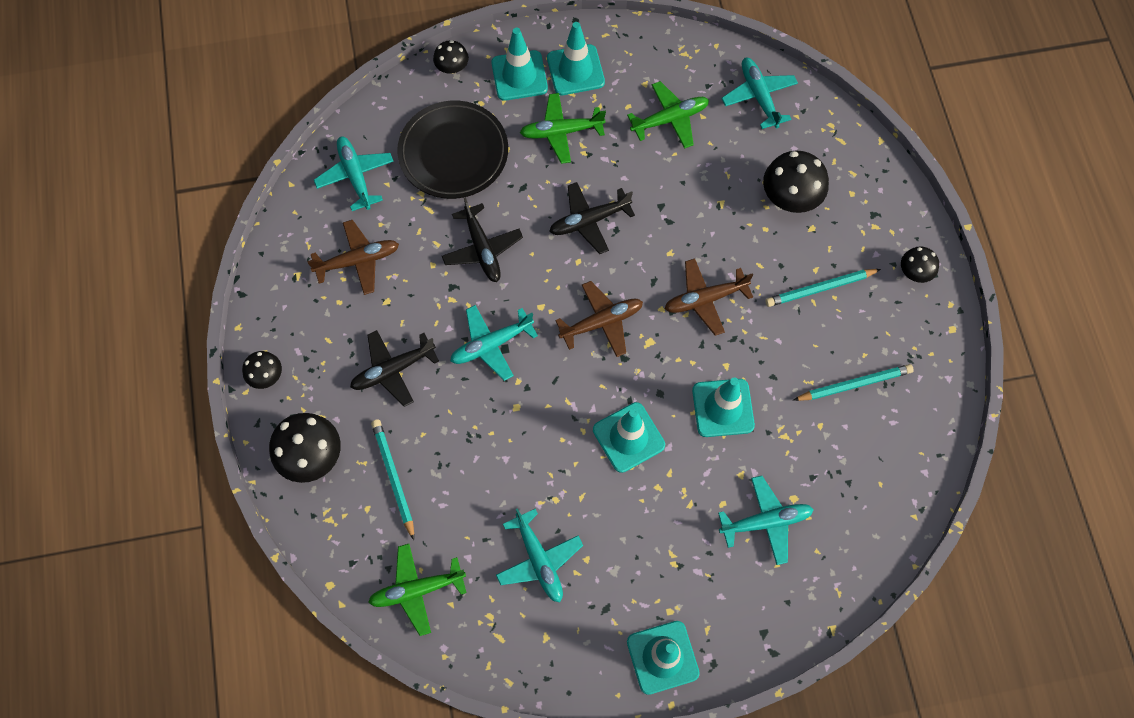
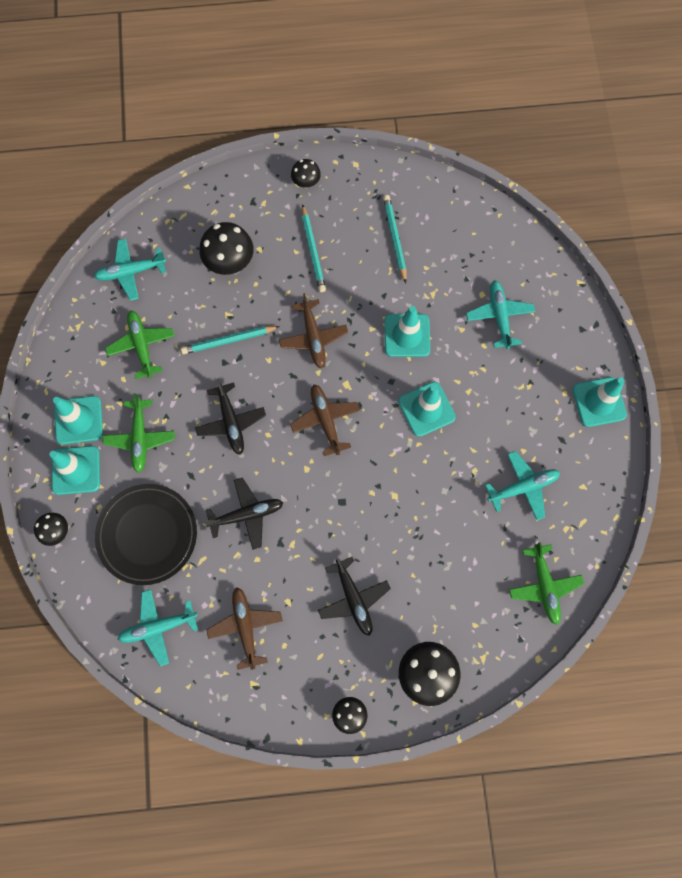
camera: 85 degrees left, 5 degrees up
(393, 477) = (449, 601): turquoise pencil -> turquoise pencil (228, 341)
(491, 344) = (337, 513): turquoise plane -> none

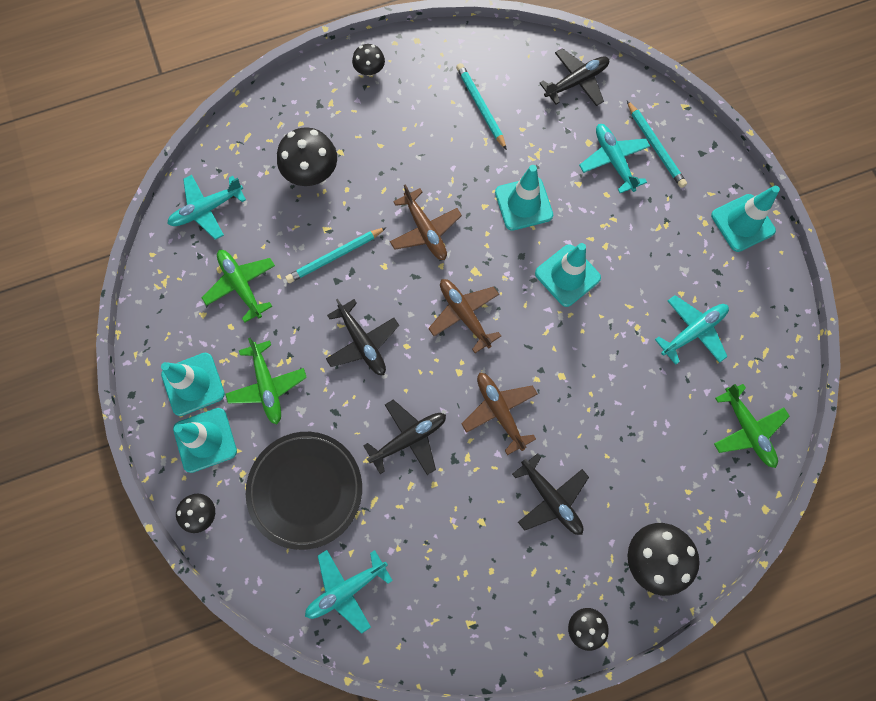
camera: 15 degrees left, 0 degrees up
(245, 627) = (443, 562): brown plane -> brown plane (499, 411)
(313, 251) = (398, 140): turquoise pencil -> turquoise pencil (655, 146)
(488, 236) = (576, 82): none -> black plane

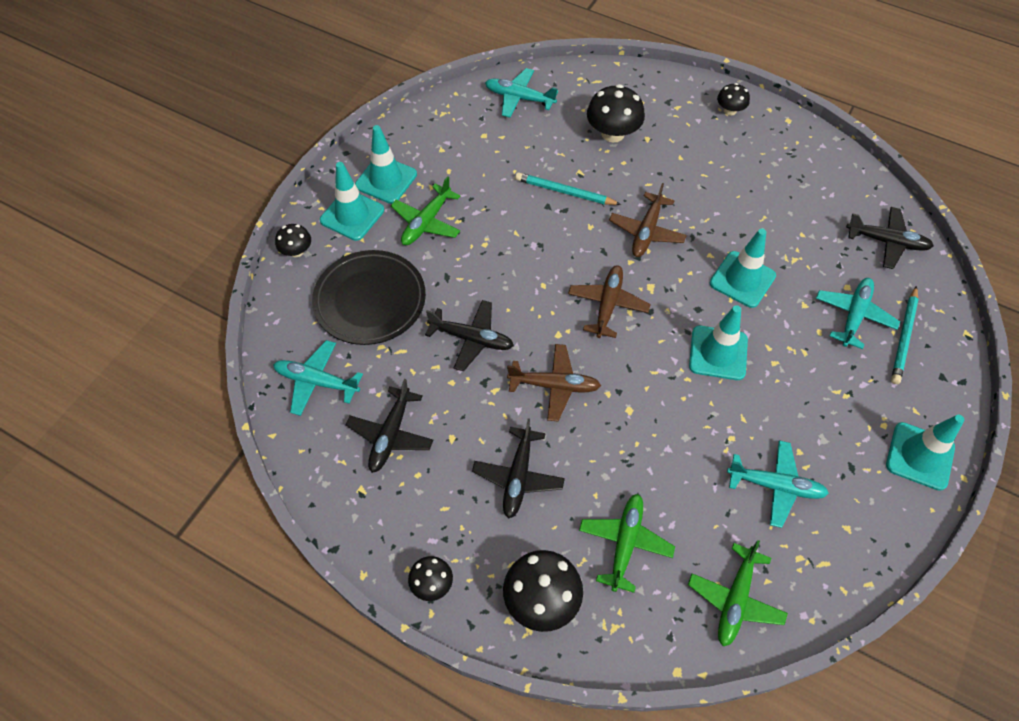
camera: 50 degrees right, 15 degrees down
(241, 285) = (485, 155): green plane -> green plane (625, 543)
(362, 343) = (516, 255): black plane -> black plane (390, 435)
(480, 107) = (786, 195): turquoise pencil -> none
(499, 411) = (554, 386): brown plane -> brown plane turned 75 degrees clockwise

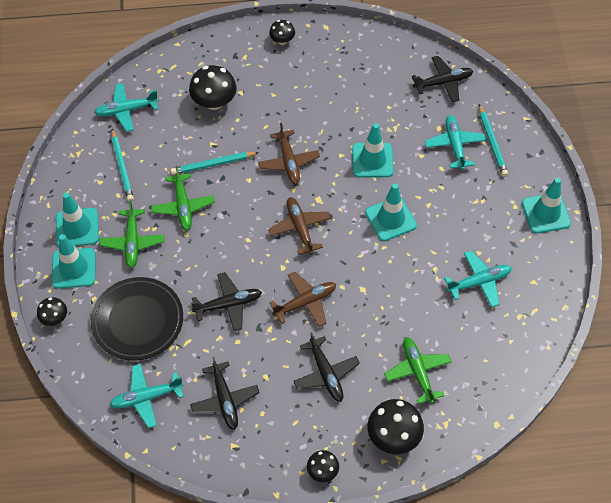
camera: 35 degrees left, 0 degrees up
(473, 147) = (122, 167): none -> turquoise pencil
(735, 599) = (500, 363): green plane -> green plane (183, 206)

